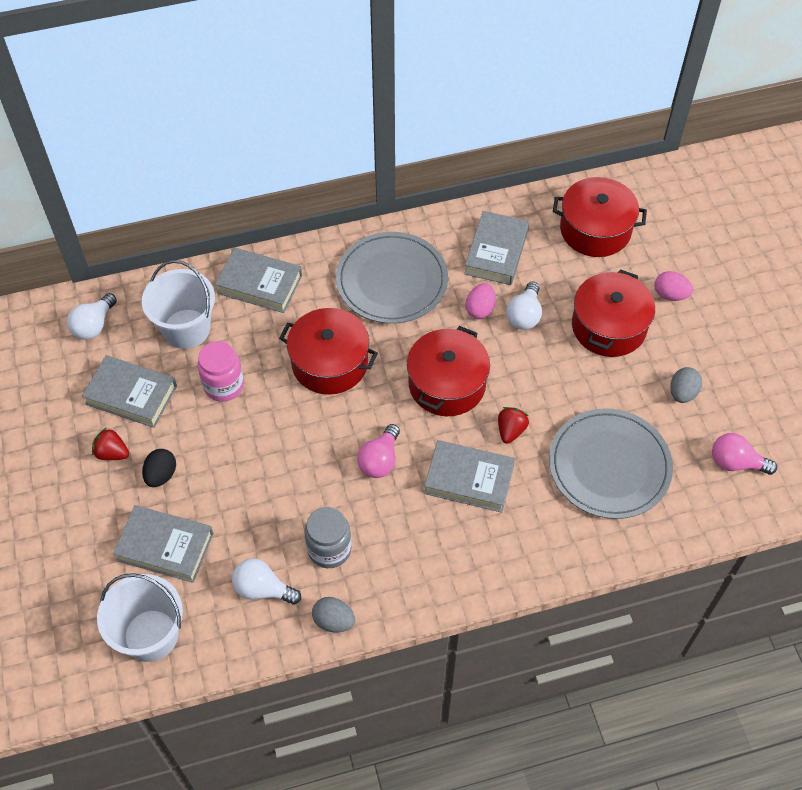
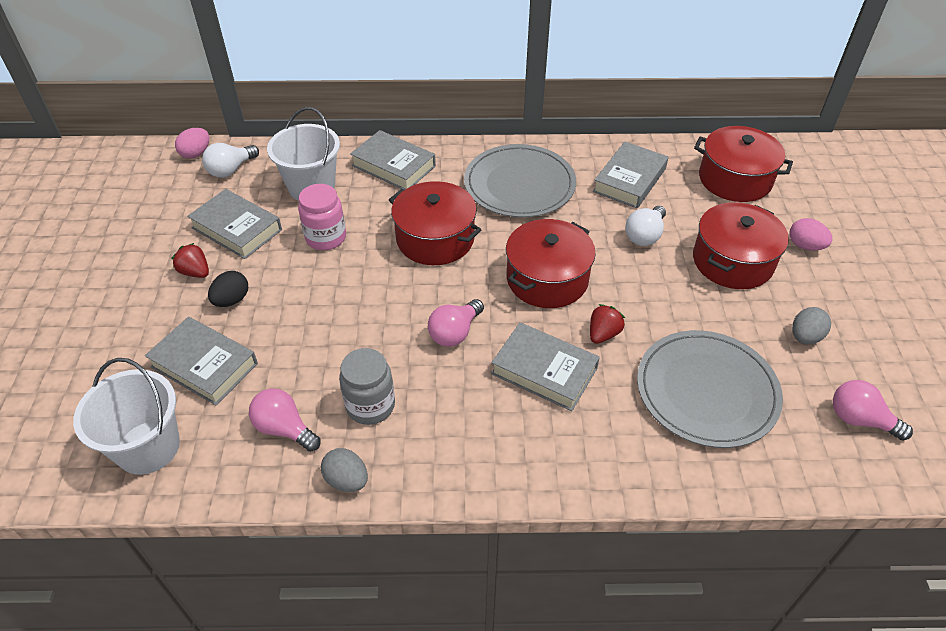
camera: 15 degrees right, 10 degrees down
(263, 589) = (284, 429): white light bulb -> pink light bulb
(480, 309) = (600, 222): pink egg -> pink egg (196, 153)

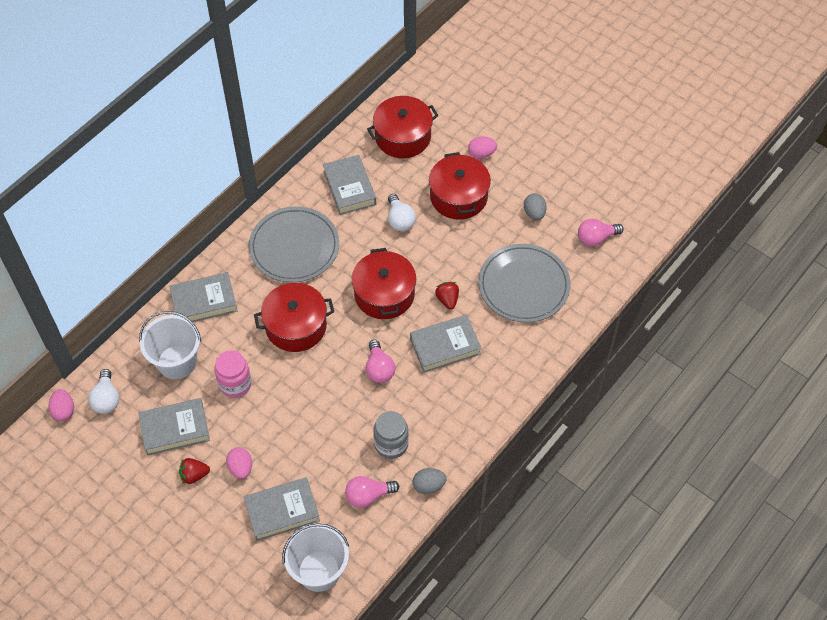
camera: 50 degrees left, 10 degrees up
(232, 300) = (241, 468): black egg -> pink egg

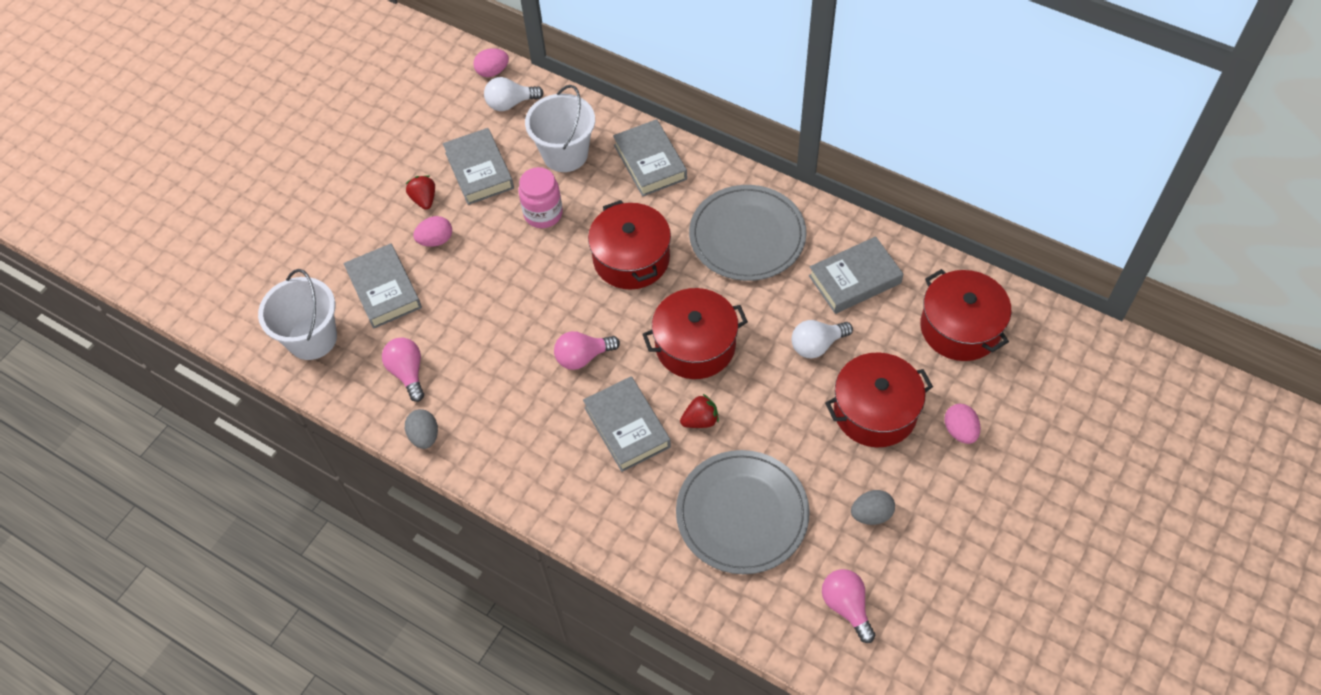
camera: 85 degrees right, 0 degrees up
(391, 444) = (478, 386): grey jar -> none

